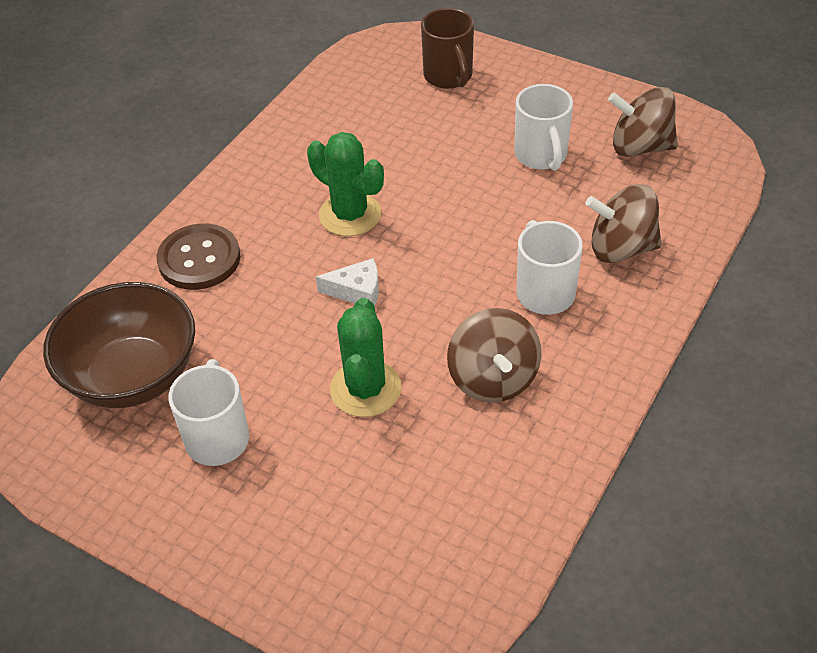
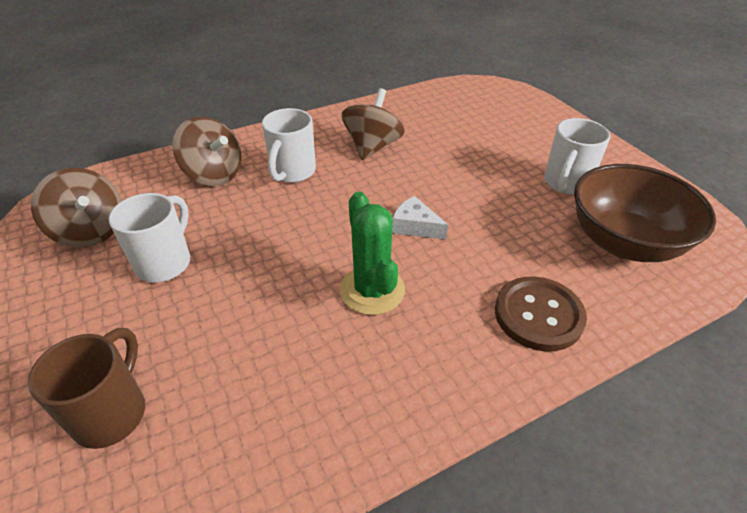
camera: 150 degrees left, 5 degrees down
(365, 389) = (453, 170): green cactus -> none

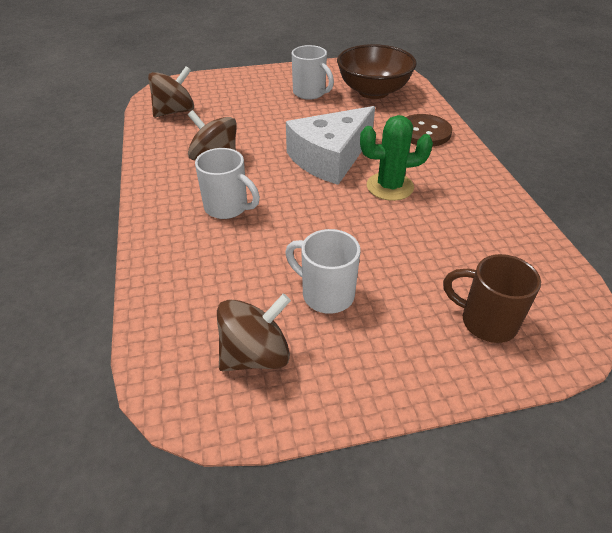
camera: 75 degrees left, 0 degrees up
(214, 174) = (201, 258): brown spinning top -> brown spinning top (175, 111)
(415, 226) = (330, 158): white cheese -> white cheese, size x2.33

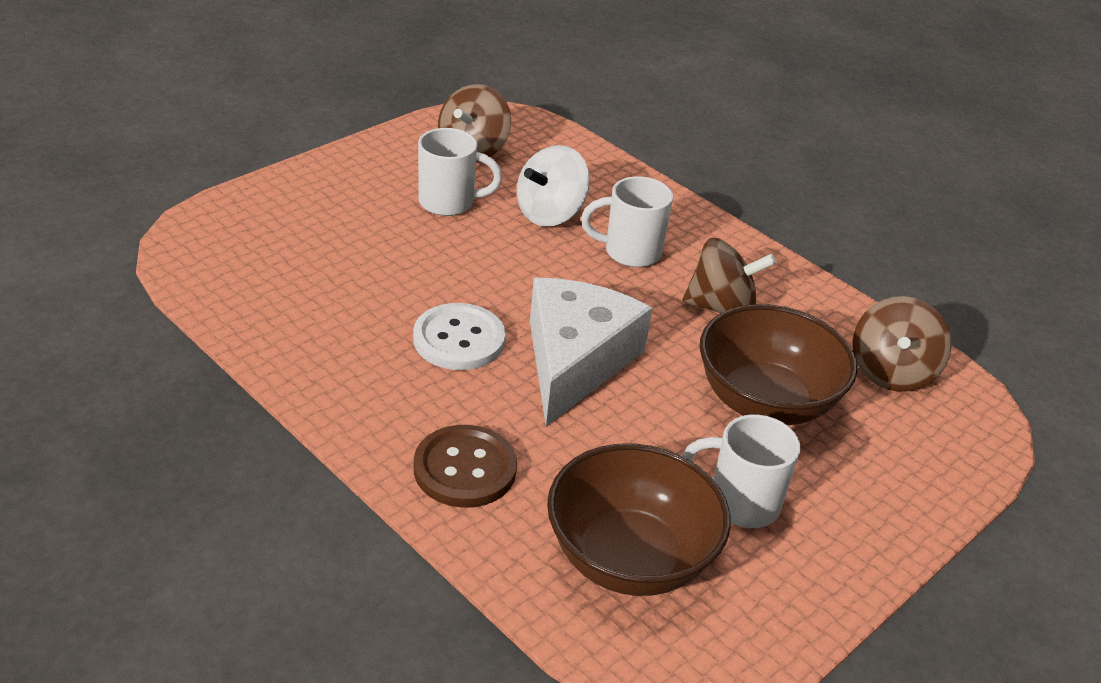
camera: 145 degrees right, 5 degrees down
(252, 256) = (550, 214): none -> white spinning top
(253, 118) = (765, 402): none -> brown bowl
(390, 187) = (459, 339): green cactus -> white button
(486, 321) = (282, 221): brown mug -> none

